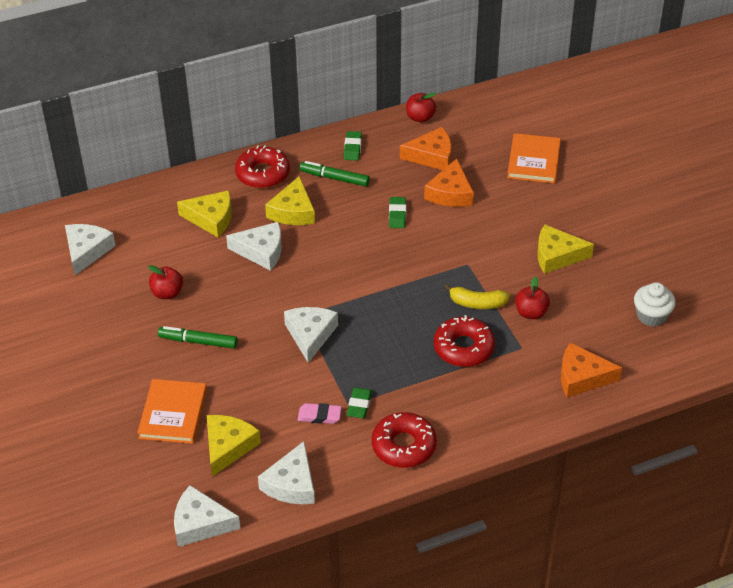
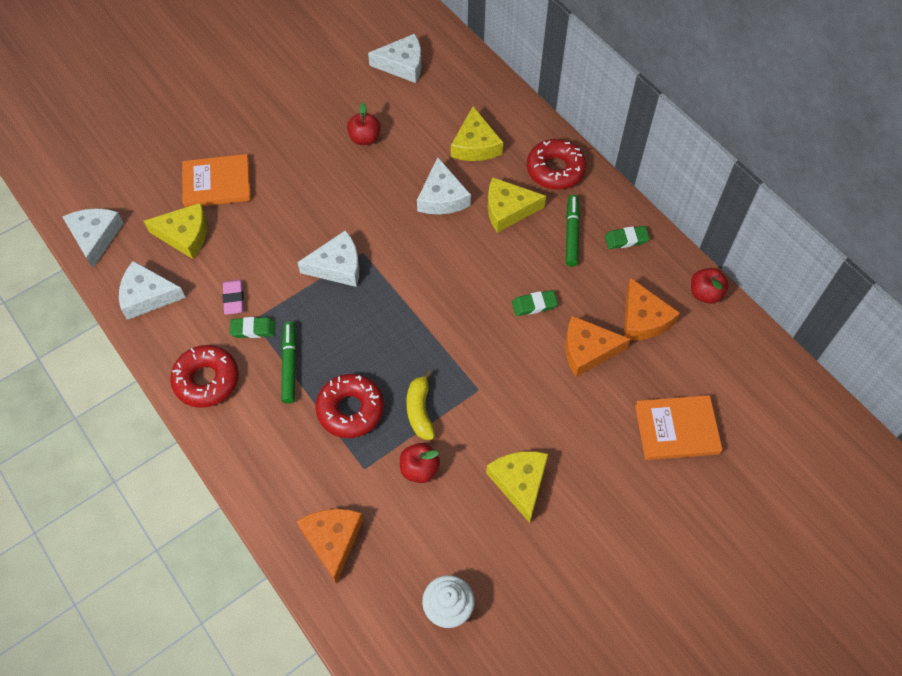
camera: 75 degrees right, 15 degrees up
(198, 342) = (308, 178): green marker -> green marker (289, 365)

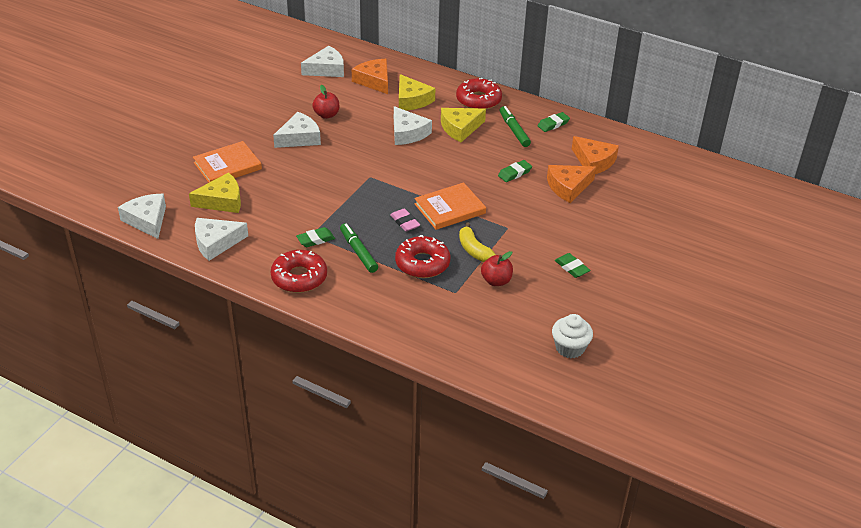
camera: 25 degrees left, 20 degrees down
(233, 299) = (288, 226): pink eraser -> pink eraser (405, 222)
(333, 540) = (460, 337): orange cheese -> orange cheese (374, 81)
(337, 266) = (356, 189): white cheese -> white cheese (299, 138)
(520, 482) = (571, 268): yellow cheese -> green eraser
(676, 429) = (656, 211): orange book -> orange book (450, 209)
(705, 293) = (625, 139): red apple -> none

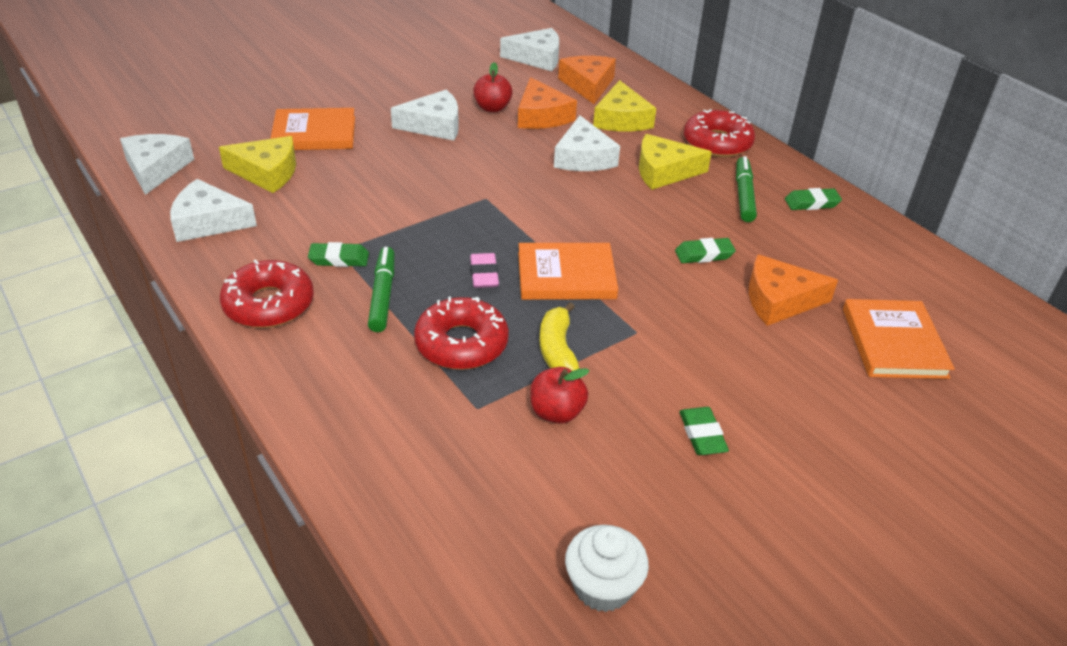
camera: 25 degrees right, 0 degrees up
(593, 161) = (846, 274): orange cheese -> orange cheese (541, 116)
(635, 192) = (893, 343): none -> orange book

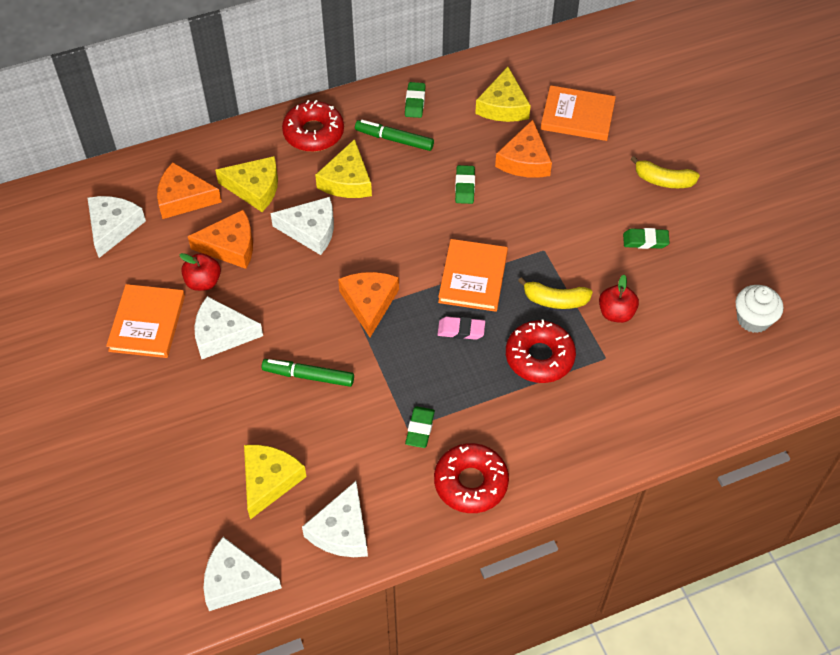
camera: 75 degrees left, 15 degrees up
(314, 133) = (207, 437): orange book -> orange book (147, 323)
(382, 295) = (474, 402): green marker -> green marker (308, 376)
(434, 125) = (222, 334): white cheese -> white cheese turned 90 degrees counterclockwise
(500, 205) = (369, 303): none -> orange cheese
(832, 448) = (663, 180): none -> yellow banana
(860, 272) = (503, 106): none -> yellow cheese

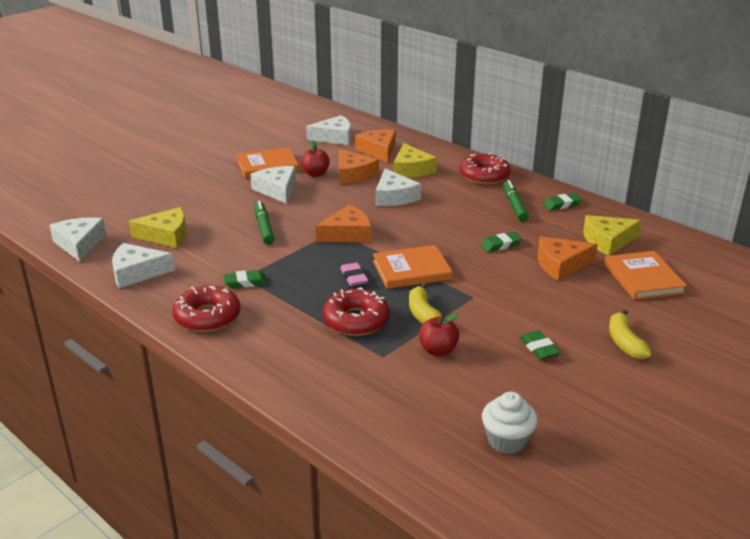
camera: 65 degrees right, 25 degrees down
(347, 180) = (454, 198): yellow cheese -> none

